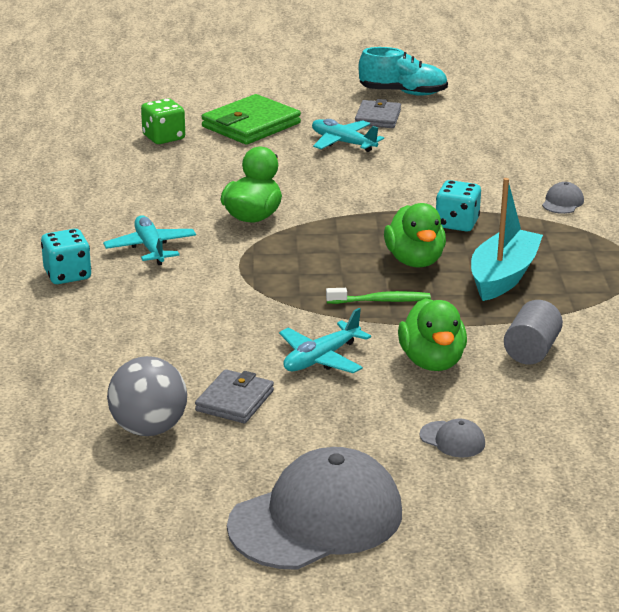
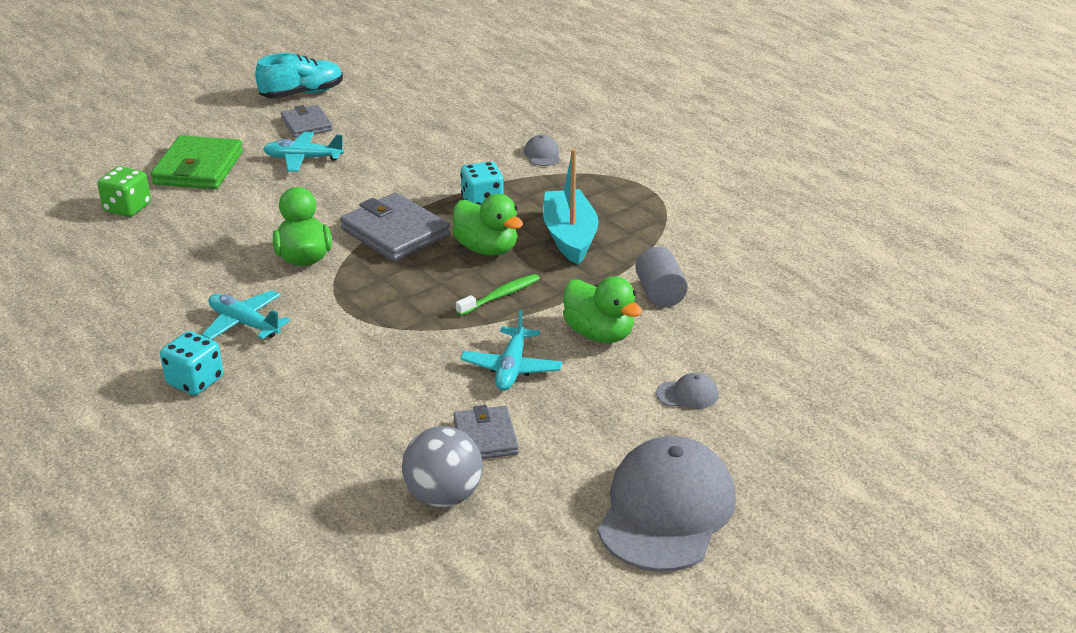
camera: 35 degrees left, 5 degrees up
(351, 222) = (395, 232): none -> grey wallet

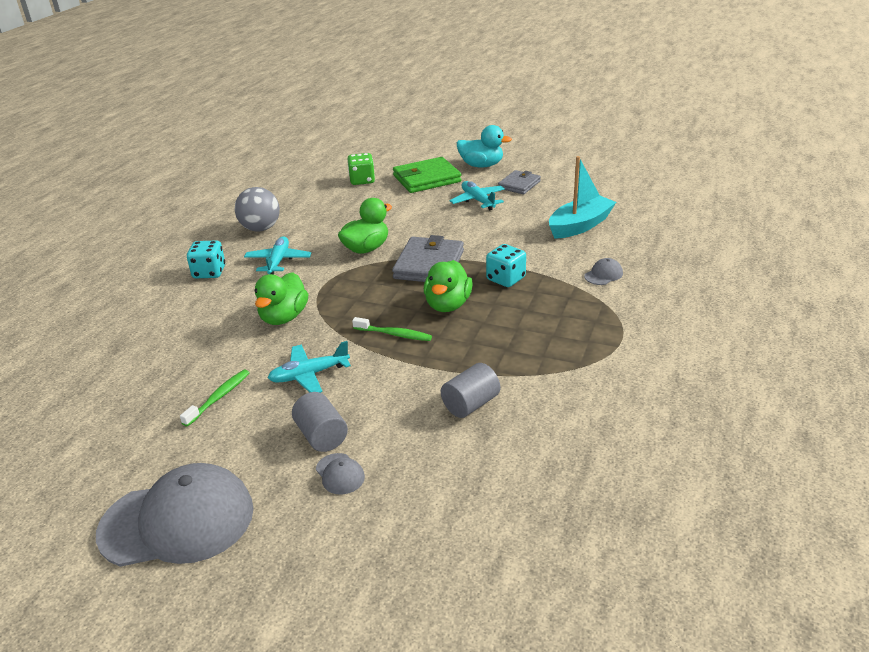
camera: 60 degrees right, 0 degrees up
(224, 127) = (481, 165): none -> turquoise duck
(302, 94) = (553, 168): turquoise shoe -> none
(443, 496) = (143, 407): grey ball -> grey ball (260, 228)
(485, 437) = (219, 397): grey wallet -> green toothbrush
(570, 237) = (503, 331): turquoise boat -> turquoise boat (580, 226)
(599, 334) = (386, 396): green duck -> green duck (284, 317)
(621, 389) = (321, 436): none -> grey cylinder

